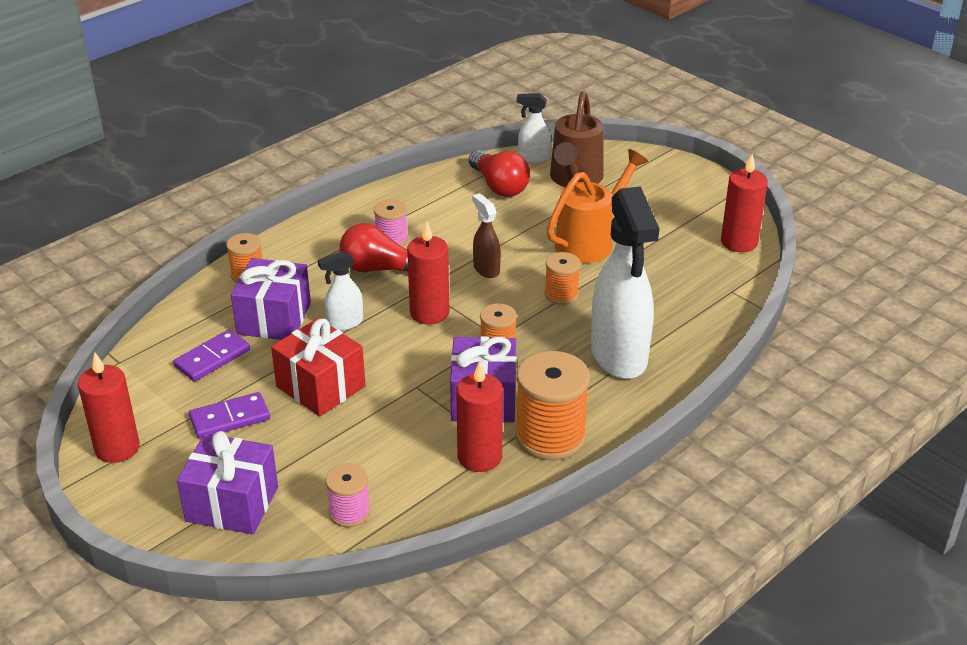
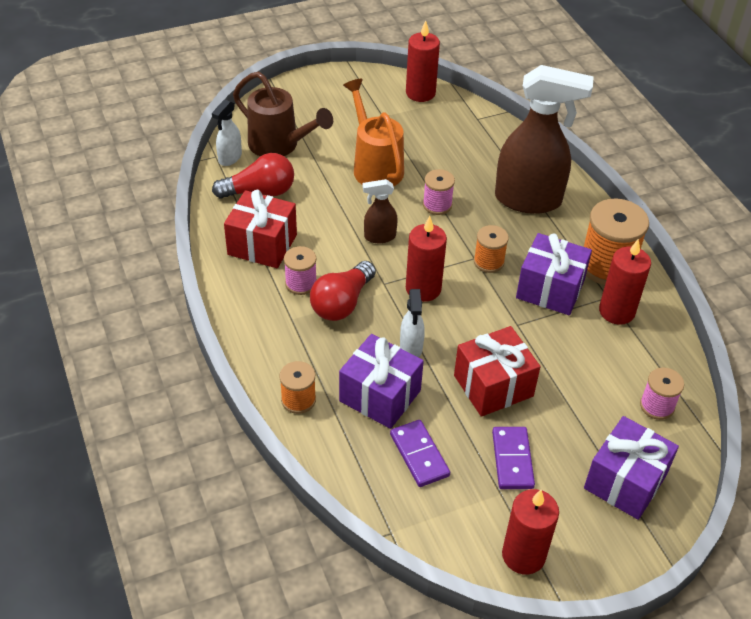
camera: 70 degrees left, 10 degrees up
(428, 206) = (262, 244): none -> red gift
(561, 294) = (437, 205): orange spool -> pink spool
(619, 356) = (529, 200): white spray bottle -> brown spray bottle

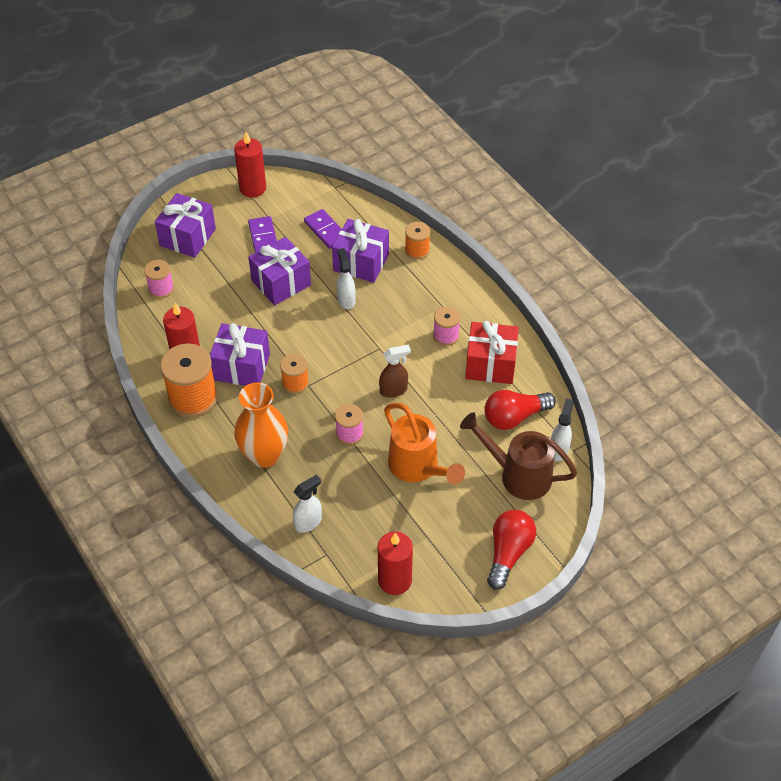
camera: 170 degrees right, 5 degrees up
(342, 303) = (408, 325): red light bulb -> red light bulb (508, 553)
(423, 289) = (346, 348): red candle -> none
(490, 142) = (308, 522): none -> white spray bottle
(493, 386) = (281, 283): red gift -> purple gift
(529, 200) = (264, 455): brown spray bottle -> orange vase

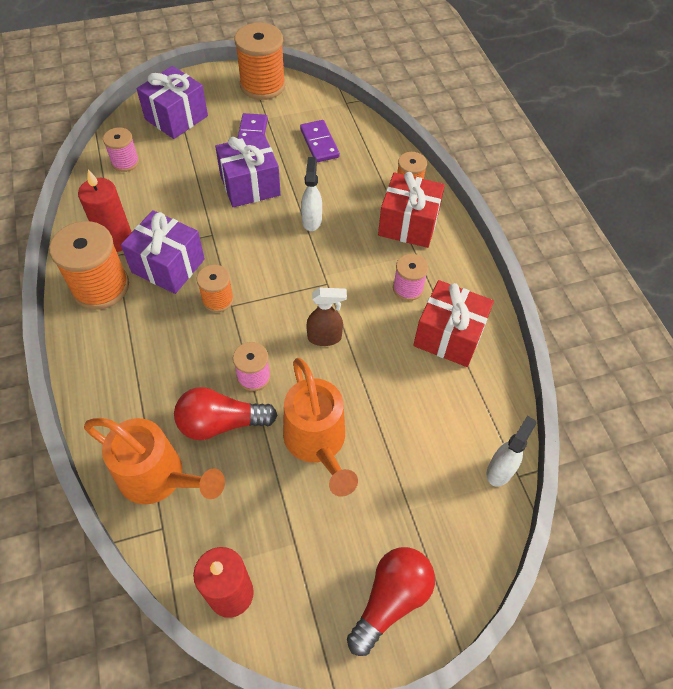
camera: 15 degrees right, 5 degrees up
(253, 188) = (262, 85): red candle -> orange spool
(264, 455) = (146, 376): orange vase -> none
(308, 522) = (159, 478): white spray bottle -> orange watering can
(361, 262) = (343, 184): purple gift -> none
(428, 283) = (408, 224): none -> red gift
(514, 417) = (457, 410): red light bulb -> red light bulb (221, 423)
(518, 475) = (438, 490): brown watering can -> none

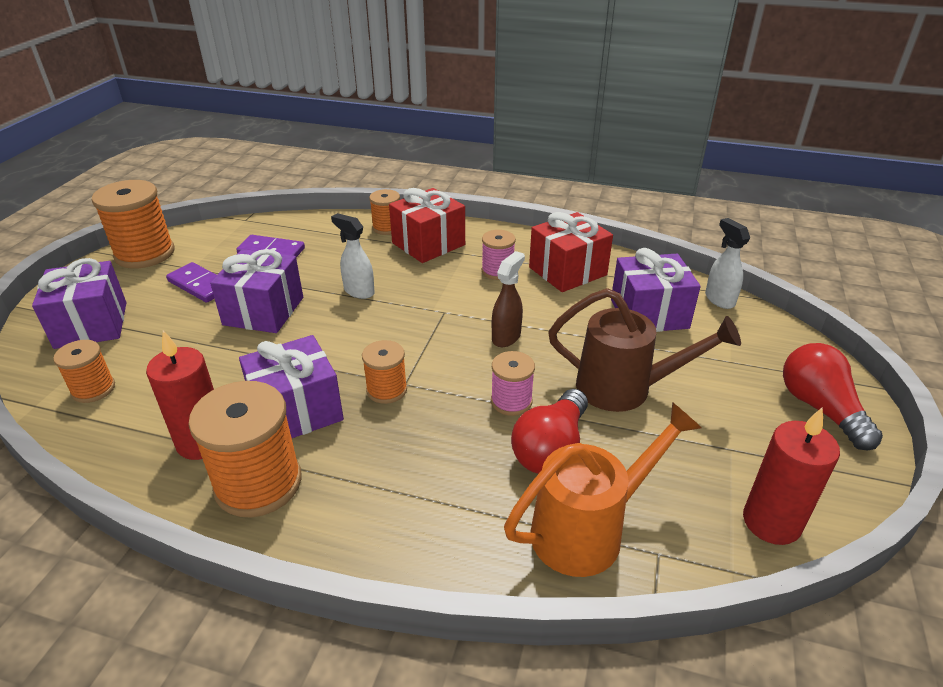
camera: 55 degrees left, 20 degrees down
(125, 162) = (93, 389): pink spool -> orange spool
(317, 443) = (624, 388): orange watering can -> brown watering can
(432, 422) = (649, 314): none -> purple gift

